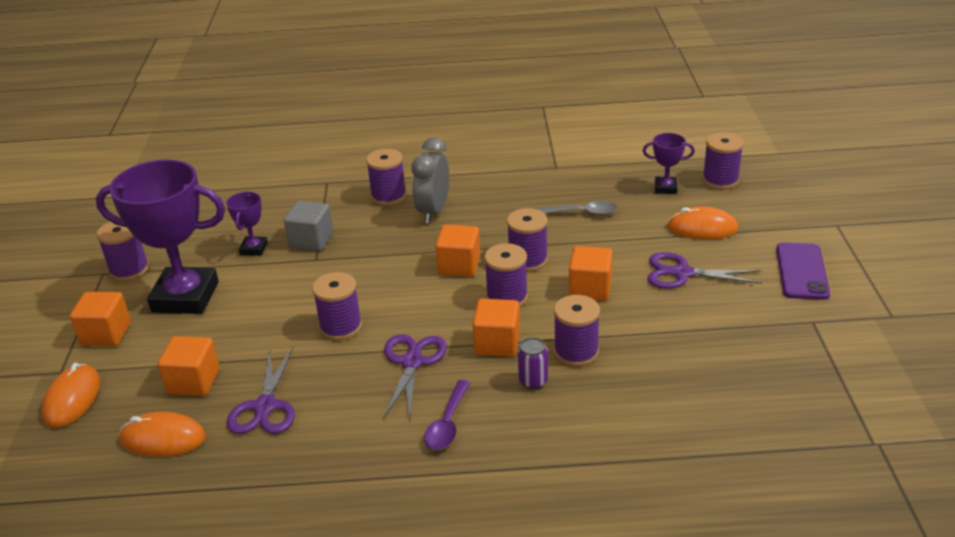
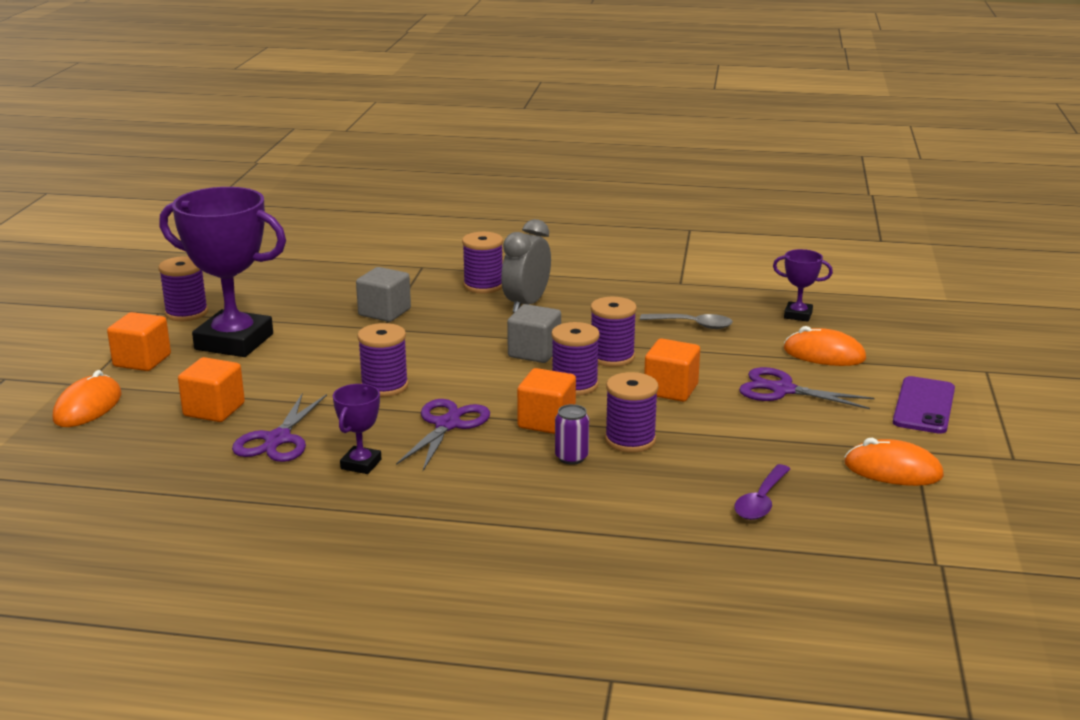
camera: 10 degrees right, 10 degrees down
(163, 439) = (164, 450): orange mouse -> orange mouse (893, 470)
(254, 249) = (321, 312): purple trophy -> purple trophy (361, 464)
(447, 423) = (462, 479): purple spoon -> purple spoon (761, 501)
(459, 265) = (534, 352): orange cube -> grey cube
(720, 180) = (865, 316): purple spool -> none

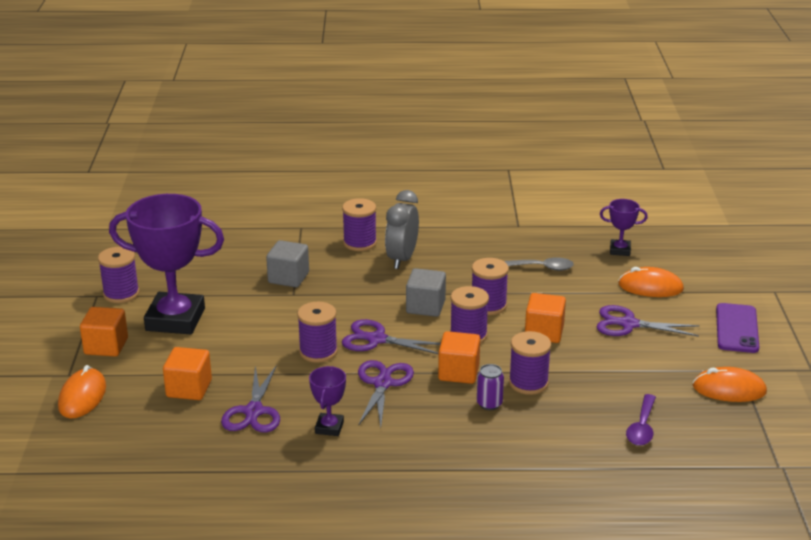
camera: 10 degrees left, 5 degrees up
(460, 380) = (376, 339): none -> purple scissors

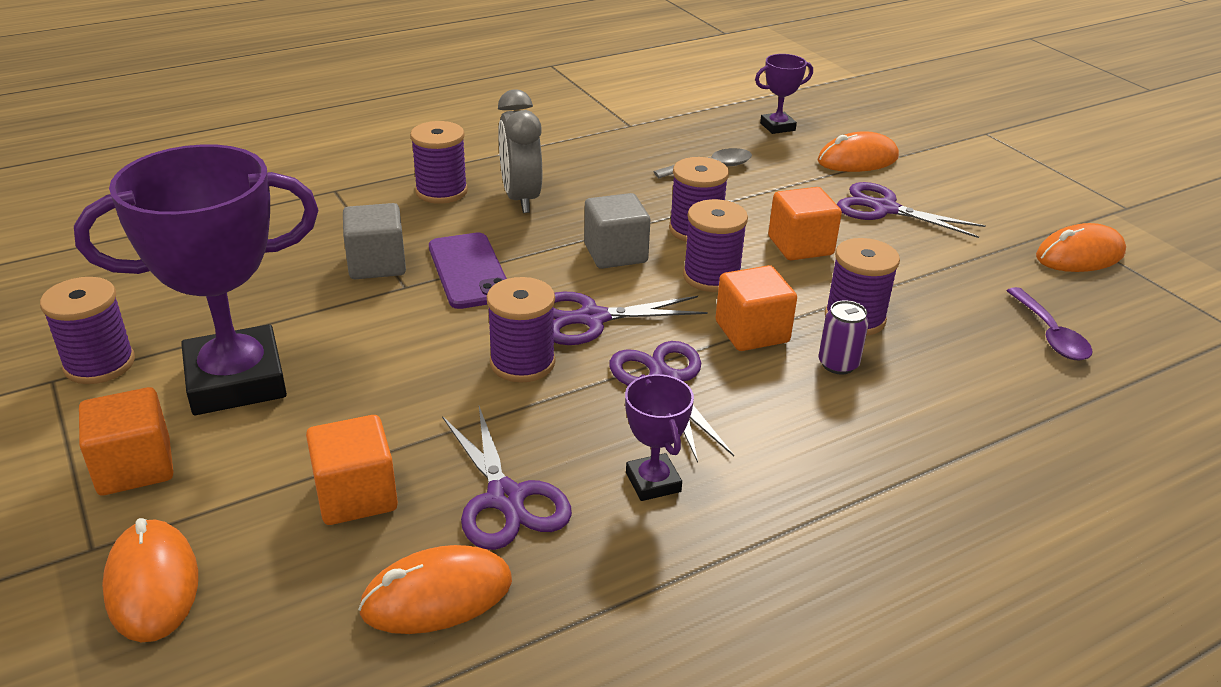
camera: 30 degrees left, 5 degrees up
(190, 440) = (437, 596): none -> orange mouse
(628, 324) = (884, 209): purple scissors -> purple scissors turned 45 degrees clockwise
(736, 328) = (1000, 183): purple phone -> purple phone (469, 271)

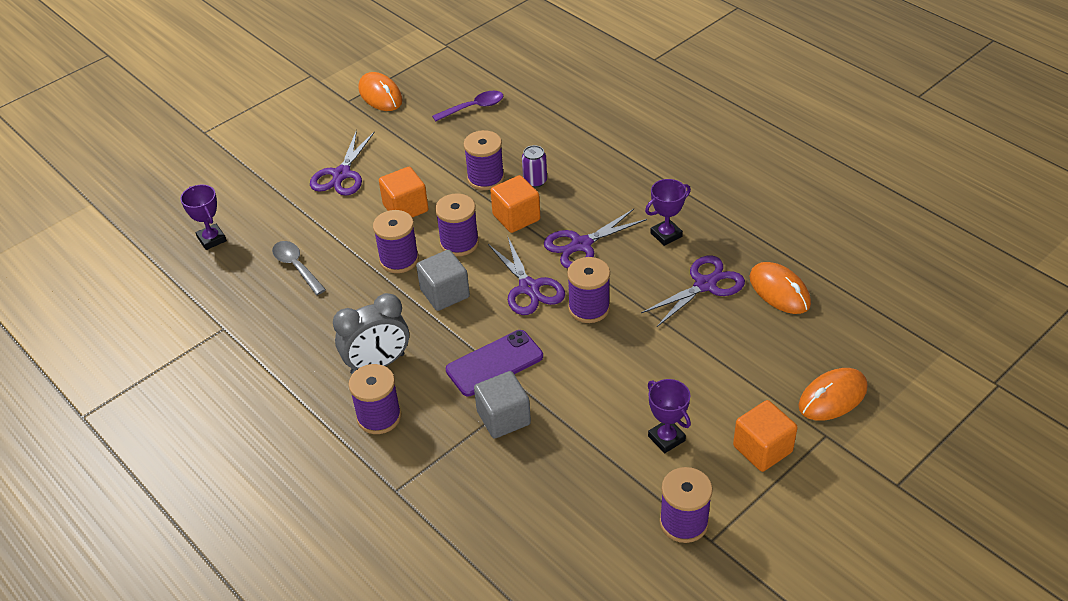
camera: 100 degrees left, 10 degrees up
(236, 381) = (666, 438): purple trophy -> purple trophy, size x0.45
(356, 495) = (733, 343): orange cube -> none
(857, 160) = (265, 192): orange mouse -> none

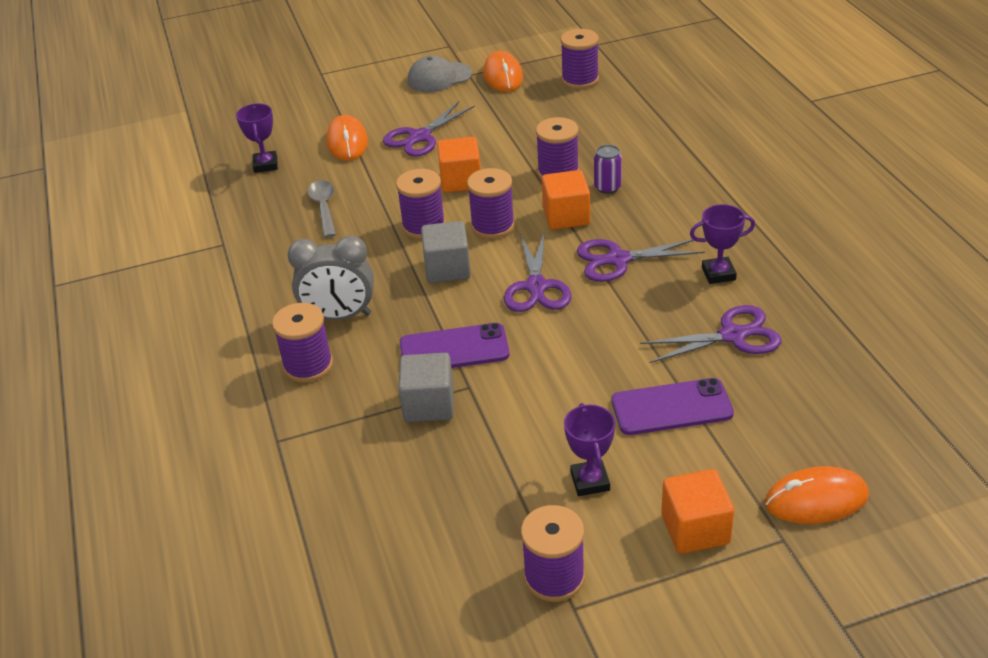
camera: 25 degrees right, 5 degrees down
(322, 110) = (439, 77): none -> grey cap
(473, 108) = (587, 106): purple spoon -> none
(589, 308) = (587, 323): purple spool -> purple spool (580, 80)
(693, 358) = (671, 407): none -> purple phone
(779, 291) = (818, 366): orange mouse -> orange mouse (347, 142)

